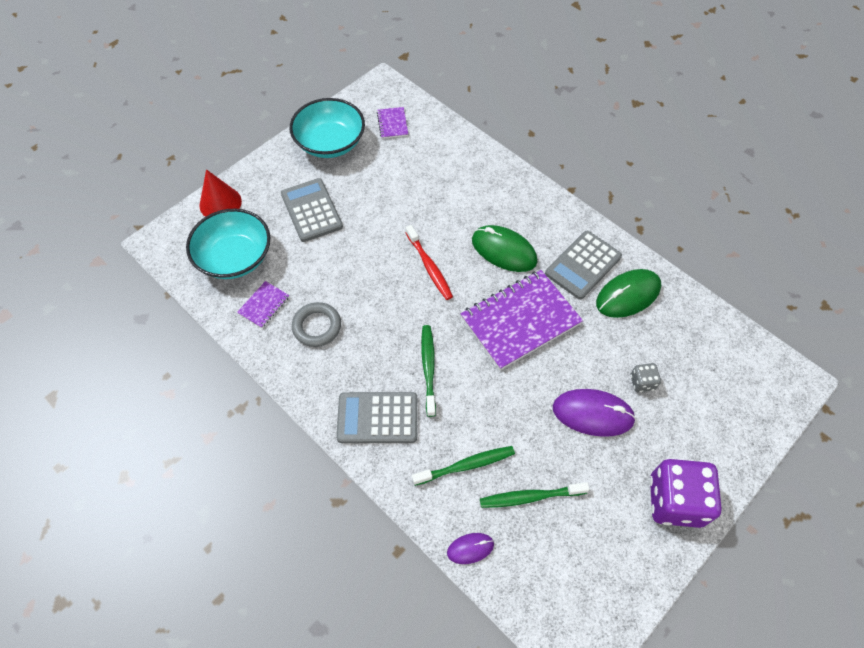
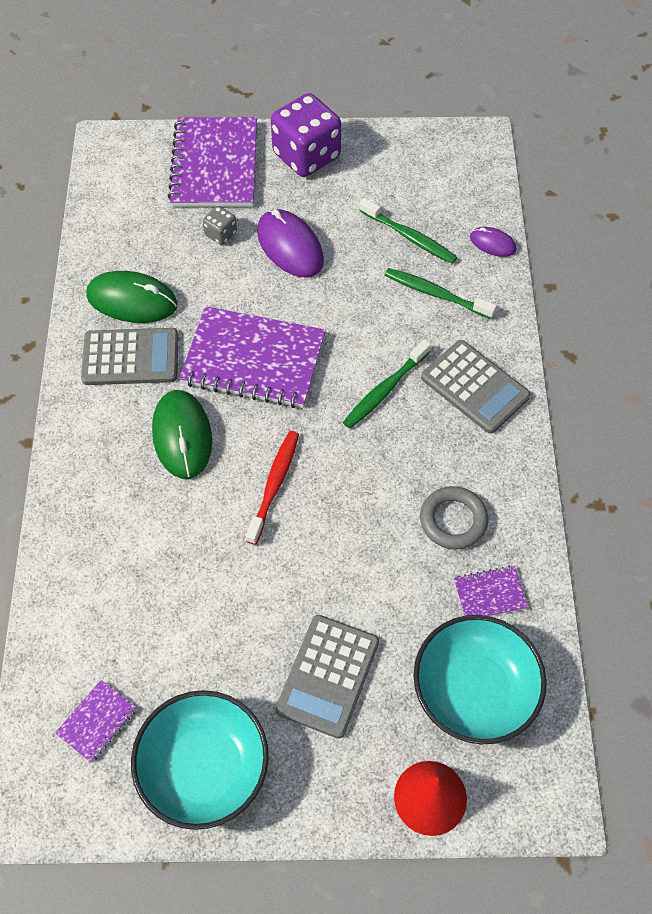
camera: 135 degrees left, 0 degrees up
(716, 431) = (215, 165): none -> purple notebook

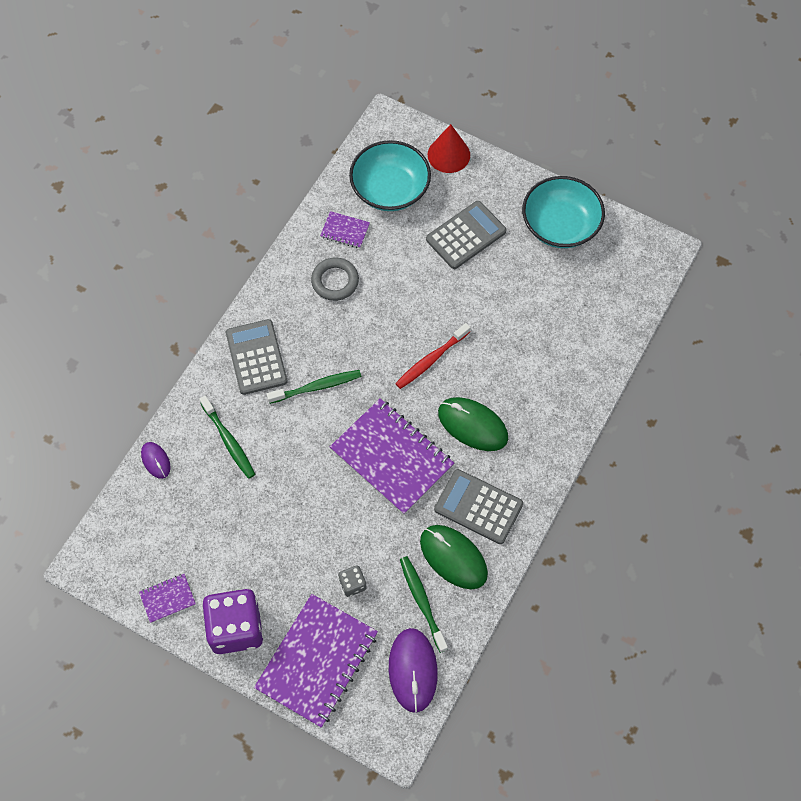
camera: 150 degrees left, 5 degrees up
(97, 721) = (609, 276): purple notebook -> purple notebook (167, 598)
(182, 436) = (472, 425): green mouse -> green mouse turned 75 degrees counterclockwise
(290, 246) = (306, 542): purple mouse -> purple mouse (413, 670)
(409, 237) = (211, 500): green toothbrush -> green toothbrush (422, 602)

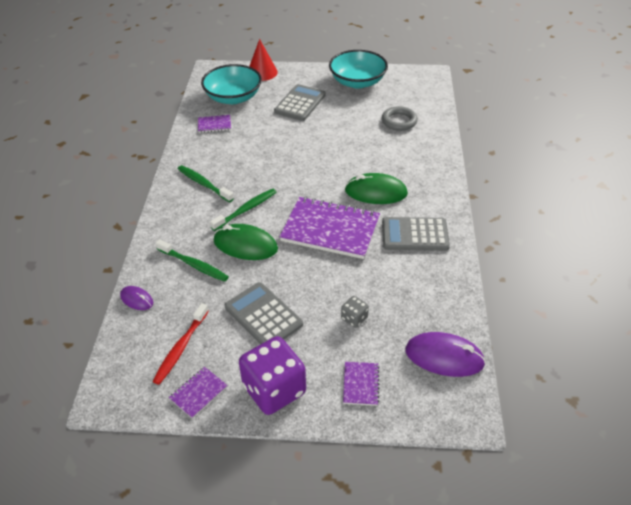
camera: 25 degrees left, 20 degrees down
(256, 357) = (188, 209): grey calculator -> grey calculator (263, 316)
(317, 661) = (360, 384): purple notebook -> purple notebook, size x0.45
(335, 281) = (223, 151): grey ring -> grey ring (399, 121)
(413, 670) = (444, 357): purple mouse -> purple mouse turned 45 degrees counterclockwise
(422, 602) = (417, 308): green toothbrush -> green toothbrush (203, 184)
(431, 360) = (320, 168): red toothbrush -> red toothbrush (181, 348)
(453, 557) = (420, 271): green mouse -> green mouse (245, 245)

